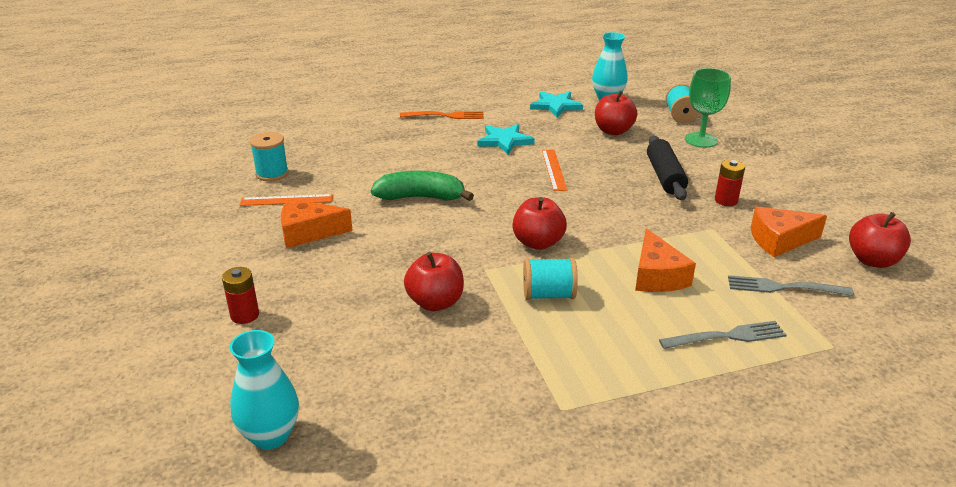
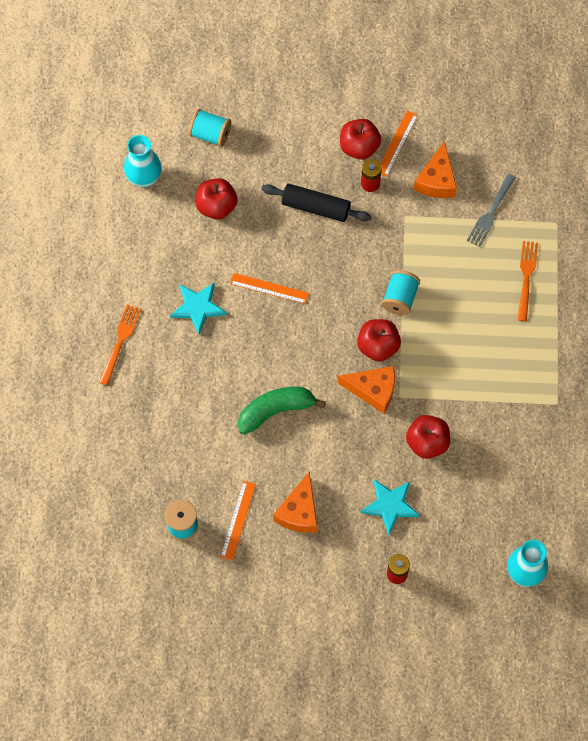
camera: 70 degrees left, 35 degrees up
(421, 197) = (275, 411): green banana -> green banana turned 45 degrees clockwise
(548, 295) = (445, 365): turquoise spool -> turquoise spool (400, 298)
(556, 106) = (140, 232): turquoise star -> turquoise star (390, 505)
(657, 276) = (449, 285): orange cheese -> orange cheese (373, 390)
(701, 140) = (264, 144): green goblet -> none
(727, 336) = (526, 277): grey fork -> orange fork
(791, 207) = (397, 143): none -> orange ruler
(872, 260) = (482, 137): red apple -> red apple (359, 147)

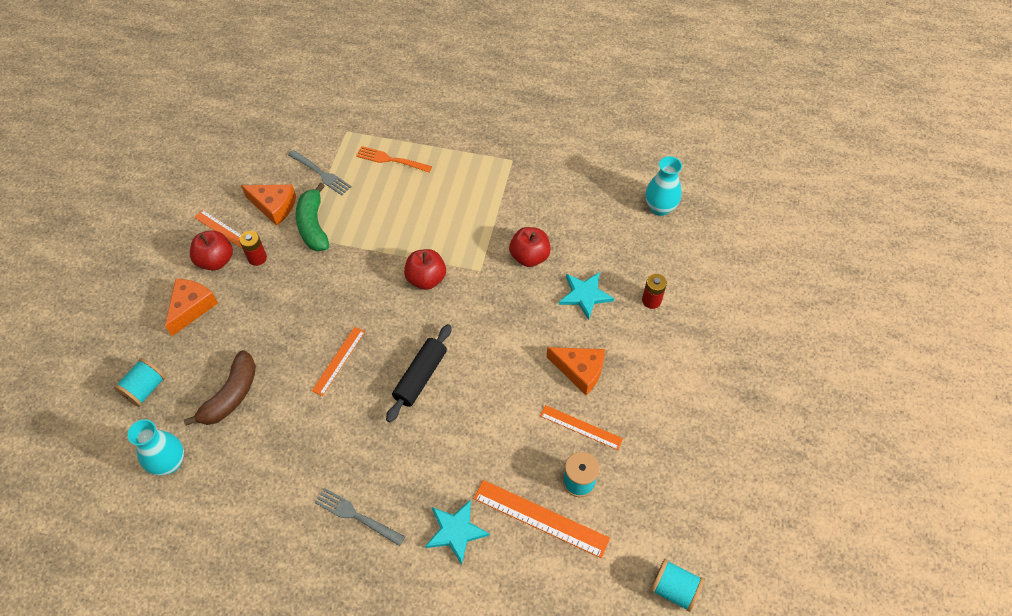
camera: 80 degrees left, 10 degrees down
(120, 341) = (356, 516): orange fork -> grey fork
(142, 496) = (541, 518): none -> orange ruler
(198, 307) = (339, 430): turquoise star -> turquoise star (456, 531)
(216, 207) = (231, 395): red apple -> brown banana
(275, 411) = (471, 375): green banana -> green banana (313, 225)
(316, 207) = (265, 306): black rolling pin -> black rolling pin (420, 377)
(373, 390) = (469, 290): orange cheese -> orange cheese (191, 307)
(400, 298) = (383, 254): turquoise spool -> turquoise spool (674, 589)

